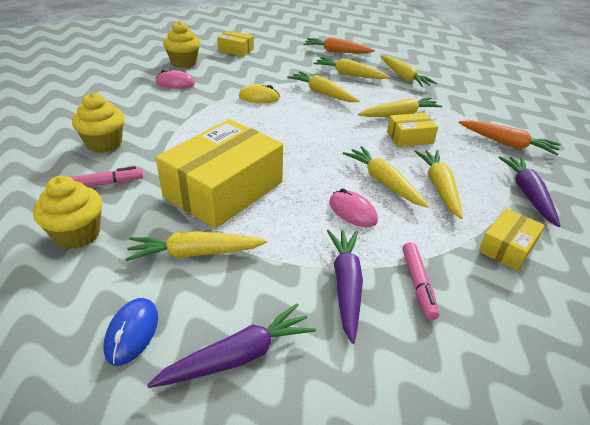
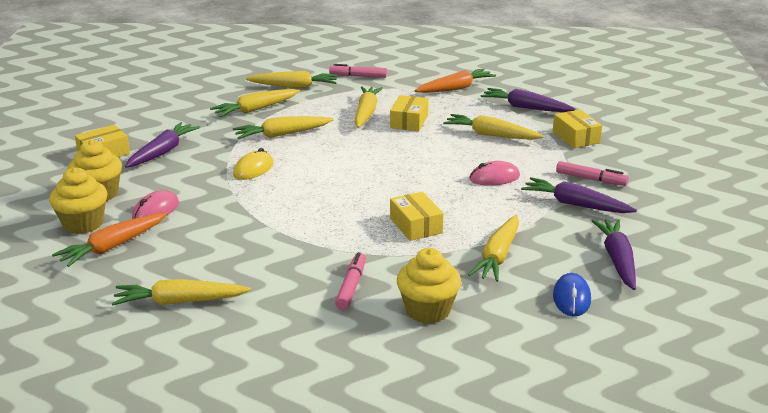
camera: 60 degrees left, 10 degrees down
(104, 144) = (265, 277): yellow cupcake -> yellow cupcake (83, 224)
(132, 332) = (571, 298): blue mouse -> blue mouse turned 60 degrees clockwise
(224, 189) = (416, 225): yellow box -> yellow box, size x0.48
(254, 64) = (163, 152): none -> purple carrot
(337, 52) = (190, 99): orange carrot -> orange carrot (113, 246)
(383, 182) = (465, 154): yellow carrot -> yellow carrot (180, 302)
(459, 95) = (358, 76): none -> pink marker

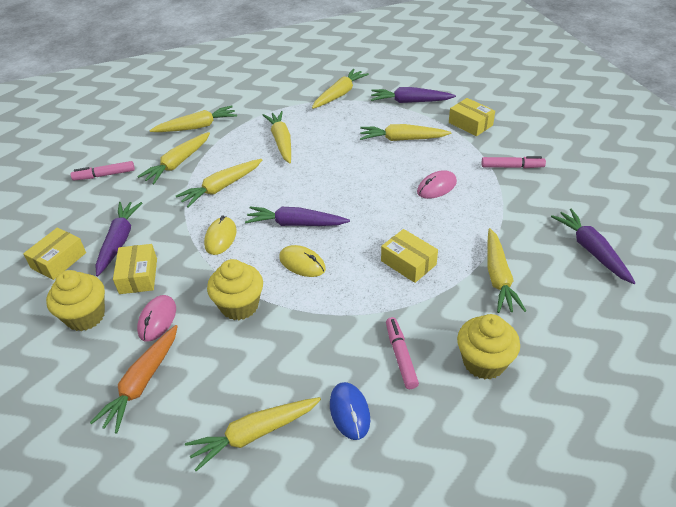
camera: 20 degrees left, 15 degrees up
(83, 224) = (92, 362): yellow cupcake -> yellow cupcake (239, 306)
(313, 203) = (302, 263): none -> yellow mouse
(358, 76) = (247, 100): pink marker -> pink marker (104, 175)
(409, 121) = (324, 142): yellow box -> yellow box (138, 276)
(455, 88) = (339, 94): orange carrot -> yellow carrot
(571, 298) = (586, 306): blue mouse -> blue mouse (349, 412)
(575, 204) = (519, 198): purple carrot -> purple carrot (296, 224)

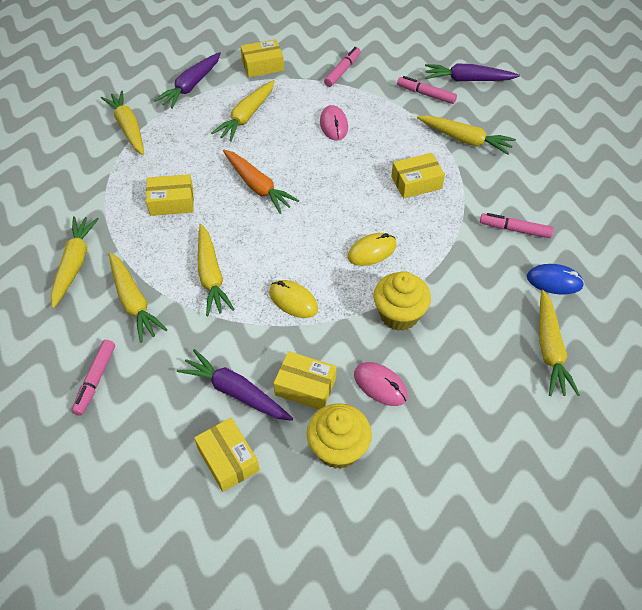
camera: 65 degrees left, 10 degrees up
(142, 383) = (456, 417): orange carrot -> orange carrot (257, 186)
(281, 142) = (171, 202): yellow carrot -> yellow box
(296, 224) = (314, 237): purple carrot -> none
(484, 362) = (543, 186): yellow cupcake -> none
(536, 228) = (426, 94): none -> pink marker

